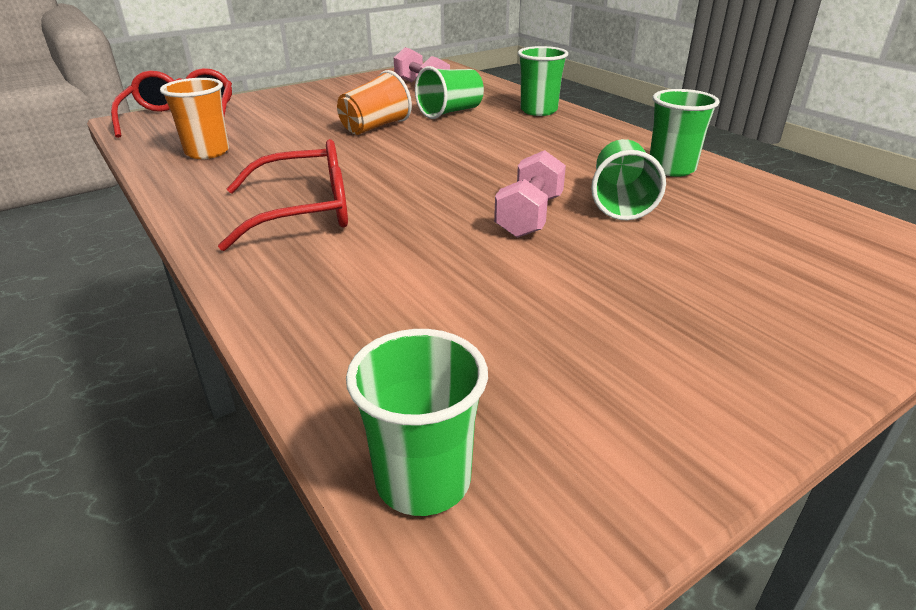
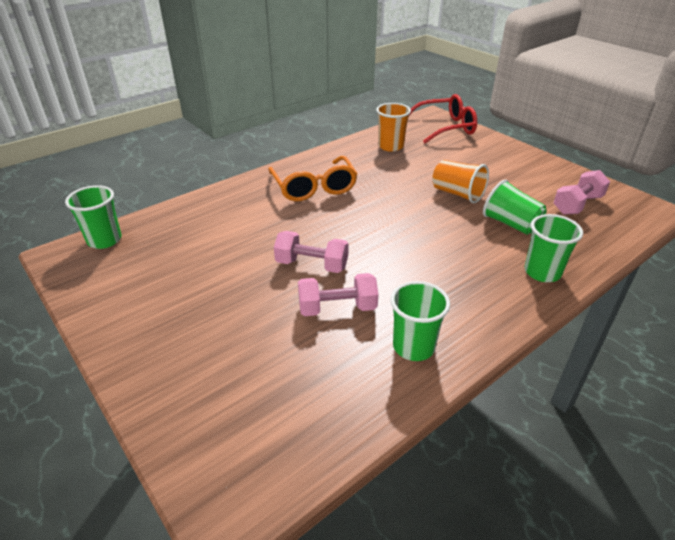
camera: 85 degrees right, 5 degrees up
(303, 211) = (314, 187): red glasses -> orange glasses
(620, 203) = (337, 308): green cup -> pink dumbbell

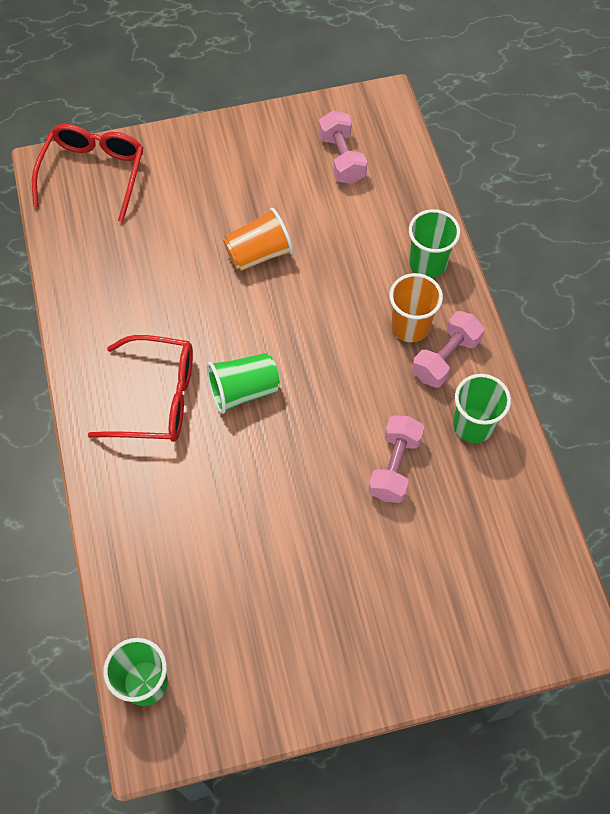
camera: 65 degrees left, 25 degrees up
(312, 265) = (315, 463): pink dumbbell -> pink dumbbell (445, 358)
(314, 187) = (156, 398): orange glasses -> red glasses
(390, 146) = (104, 263): orange cup -> orange cup (410, 326)
(510, 224) = (341, 240): green cup -> green cup (243, 391)

